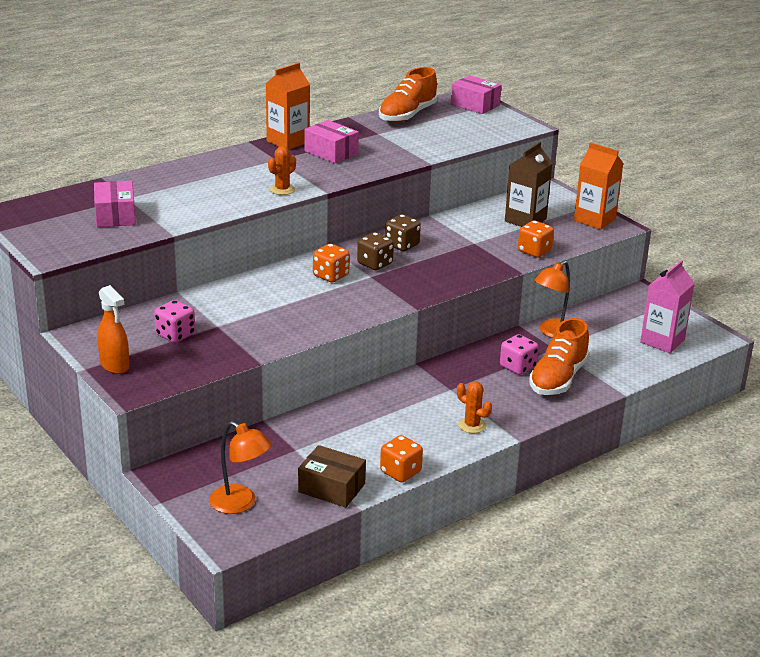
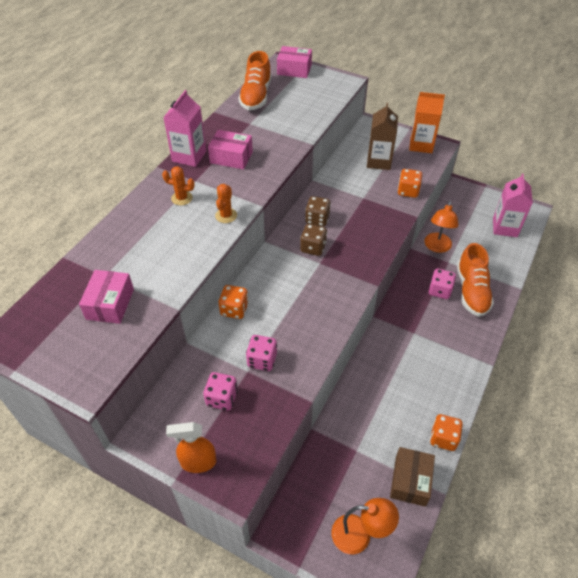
camera: 25 degrees left, 20 degrees up
(115, 215) = (110, 304): pink box -> pink box turned 45 degrees clockwise
(115, 365) = (198, 462): orange spray bottle -> orange spray bottle turned 150 degrees clockwise
(239, 323) = (262, 360): none -> pink dice
(288, 141) = (189, 156): orange carton -> pink carton
(331, 276) = (291, 274): orange dice -> orange dice (234, 309)
(331, 488) = (410, 481): brown box -> brown box turned 75 degrees counterclockwise
(472, 425) = (453, 364): orange cactus -> orange cactus (182, 198)

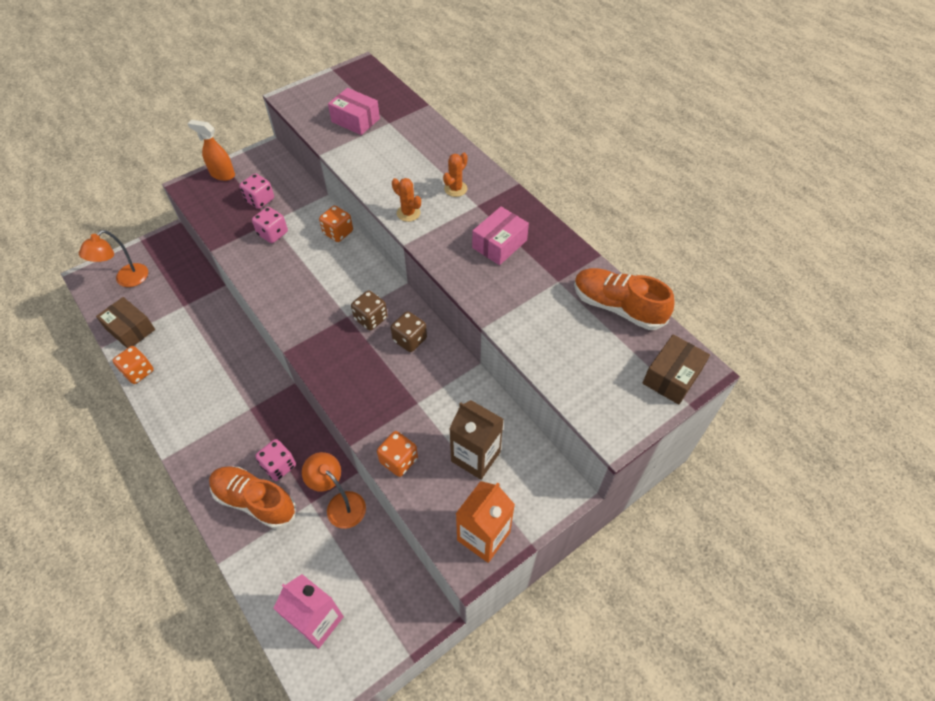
camera: 115 degrees right, 5 degrees up
(189, 156) = (521, 211): pink carton -> none
(198, 462) = (222, 174): orange spray bottle -> orange spray bottle turned 90 degrees counterclockwise
(294, 70) = (672, 376): pink box -> brown box

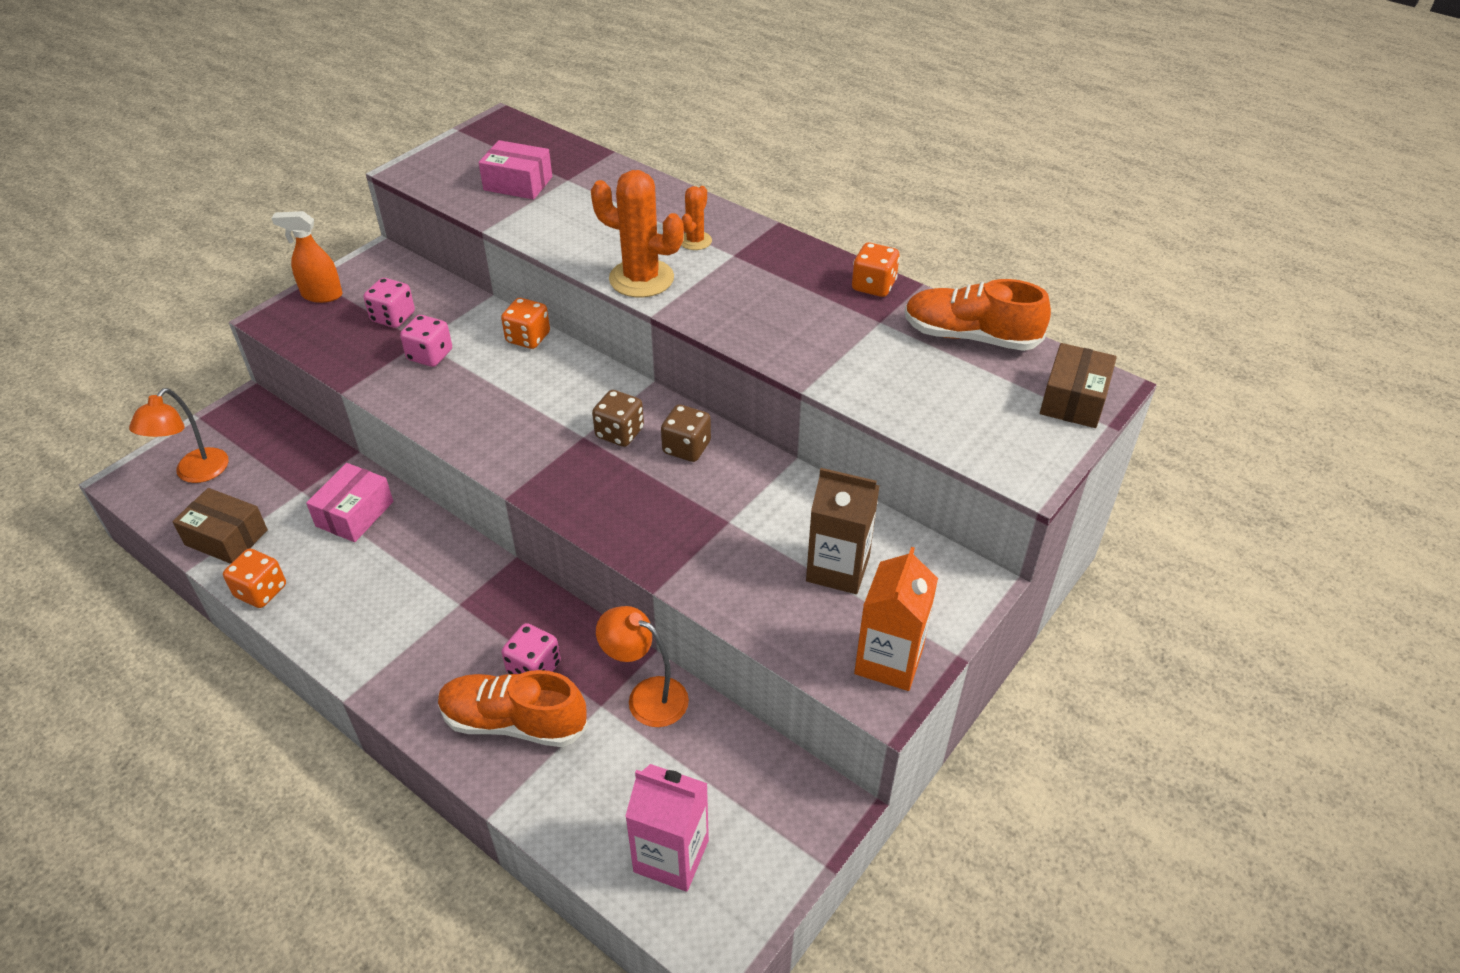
camera: 15 degrees left, 10 degrees down
(399, 460) = (731, 596): orange dice -> orange dice (873, 286)
(408, 213) = (641, 279): orange cactus -> orange cactus, size x1.89
(499, 244) = (783, 293): pink box -> pink box (355, 514)

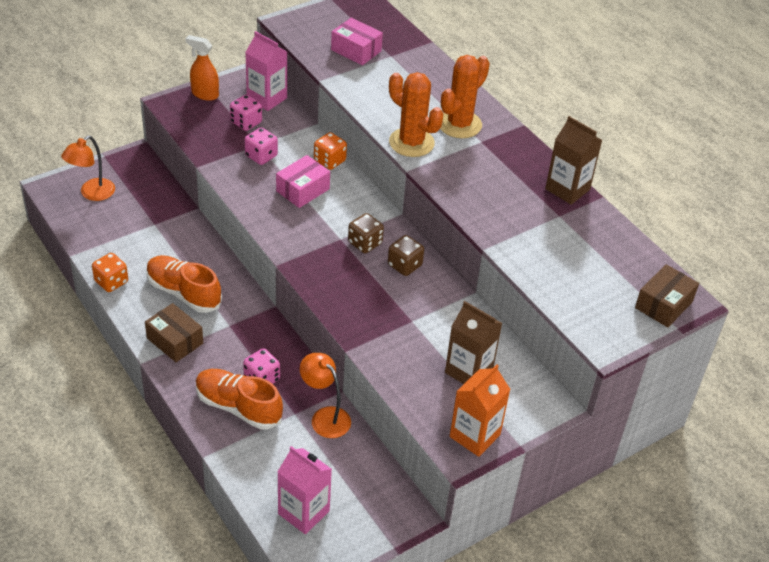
camera: 15 degrees right, 0 degrees up
(226, 537) = (100, 241): brown box -> brown box (175, 341)
(355, 514) = (183, 248): pink box -> pink box (303, 190)
(411, 280) = (267, 98): none -> pink carton
(695, 241) = (459, 124): orange cactus -> orange cactus, size x1.89
(873, 286) = (567, 189): orange dice -> brown carton
(970, 336) = (616, 243): orange shoe -> orange shoe (183, 293)

